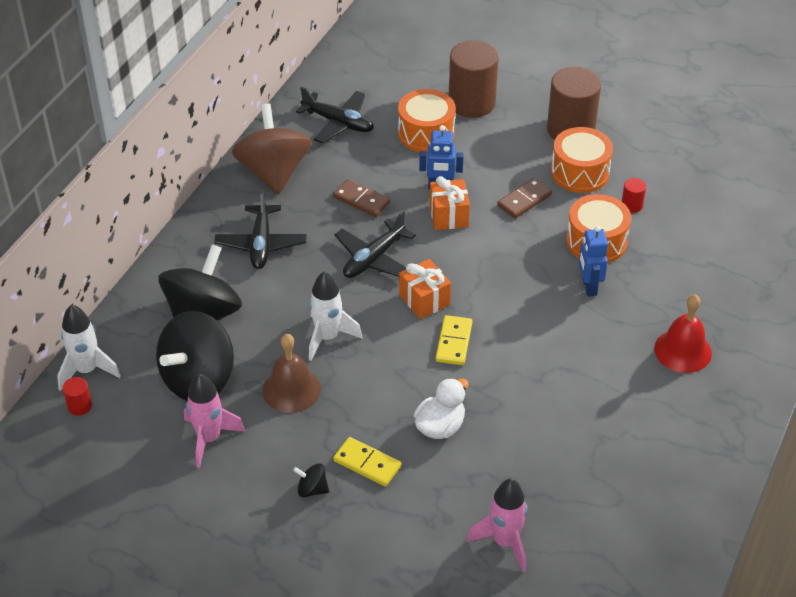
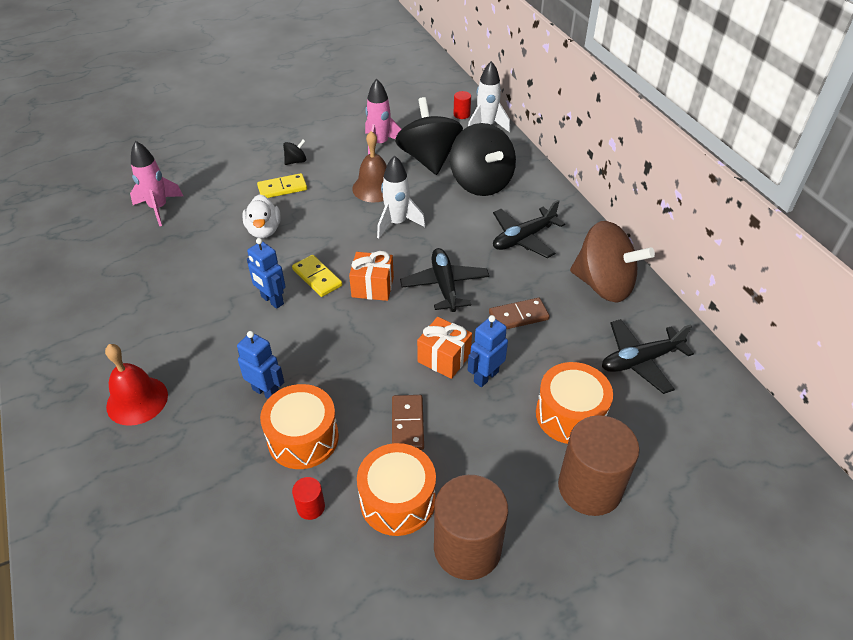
camera: 130 degrees right, 0 degrees up
(261, 244) = (523, 238): black plane -> black plane turned 75 degrees counterclockwise
(510, 351) = (272, 300): none -> blue robot

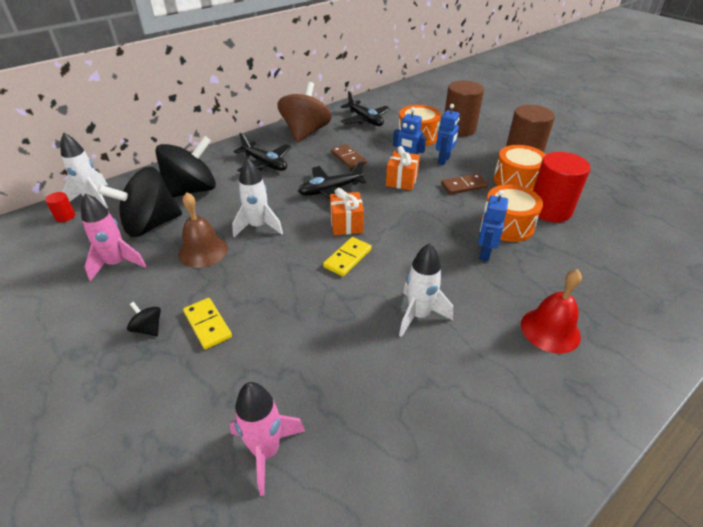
camera: 105 degrees left, 5 degrees down
(215, 309) = (419, 315): none -> white rocket
(264, 230) = (289, 317): white duck -> none
(272, 300) = (388, 279): blue robot -> blue robot (444, 160)
(311, 507) = (549, 210): red cylinder -> red cylinder, size x2.32

